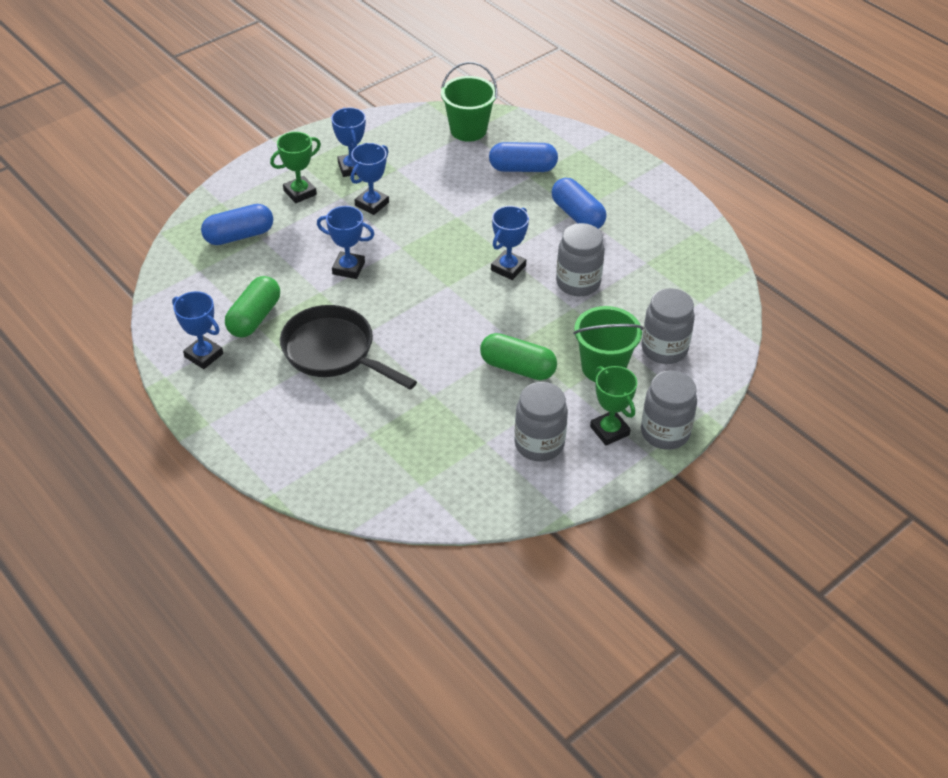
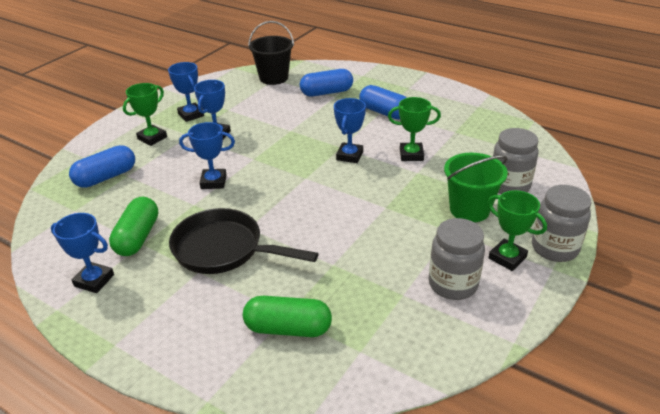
camera: 15 degrees left, 10 degrees down
(468, 130) = (273, 78): green bucket -> black bucket
(518, 368) = (397, 225): green capsule -> green capsule (288, 328)
(578, 283) = (411, 155): grey jar -> green trophy

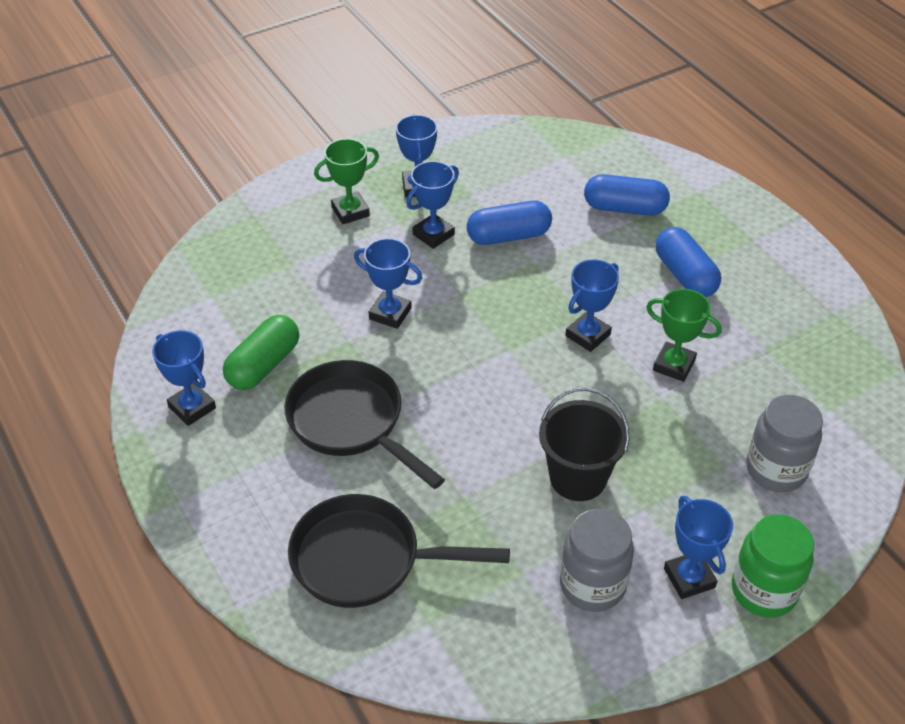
camera: 25 degrees right, 10 degrees up
(106, 177) = (267, 258): blue capsule -> blue capsule (508, 236)
(273, 78) = (565, 154): black bucket -> black bucket (578, 478)
(288, 328) = (366, 559): green capsule -> black pan
(469, 209) = (692, 486): green bucket -> none
(507, 258) = (689, 578): green trophy -> blue trophy
(554, 248) = (764, 591): grey jar -> green jar

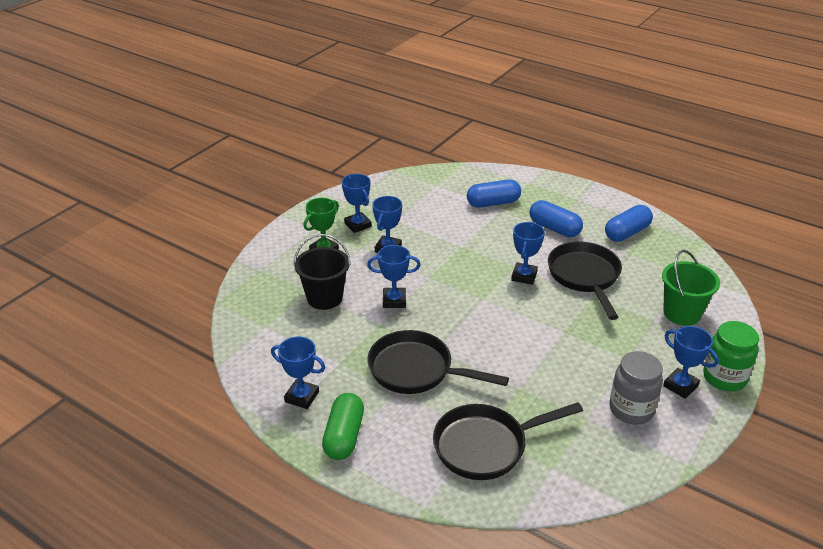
camera: 25 degrees left, 10 degrees down
(264, 365) = (333, 356): green capsule -> green capsule (344, 436)
(508, 236) = (435, 236): blue capsule -> blue capsule (627, 233)
(578, 478) = (578, 354): black bucket -> black bucket (324, 298)
(674, 365) = (585, 277): green trophy -> black pan
(776, 470) = (681, 313): grey jar -> green bucket

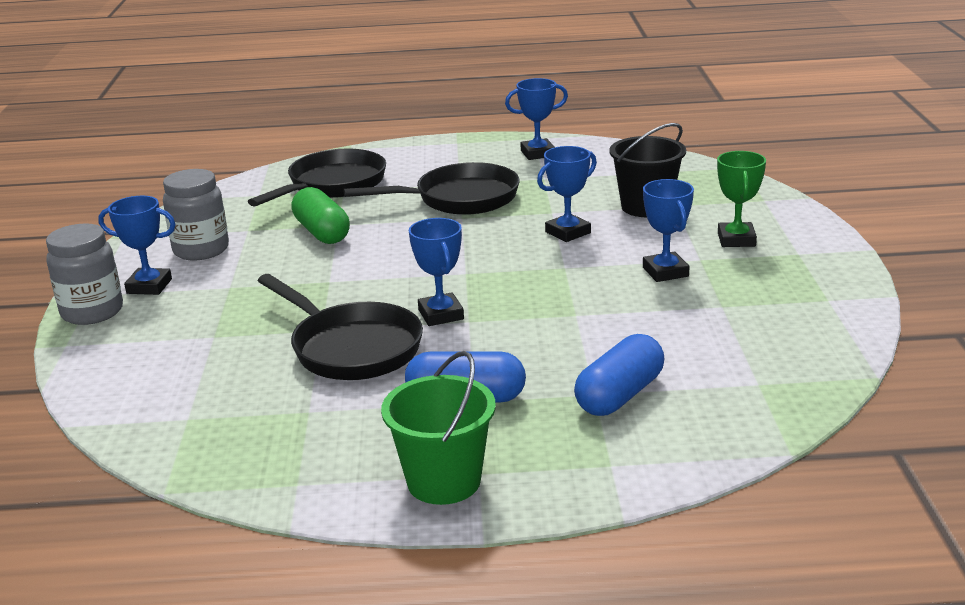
camera: 145 degrees right, 10 degrees down
(344, 436) = (465, 151): green capsule -> green capsule (322, 232)
(358, 225) = (755, 279): blue trophy -> none
(627, 233) = (330, 446): blue capsule -> none
(681, 313) = (173, 358): green bucket -> green bucket (444, 481)
(724, 378) = (92, 312): green jar -> grey jar

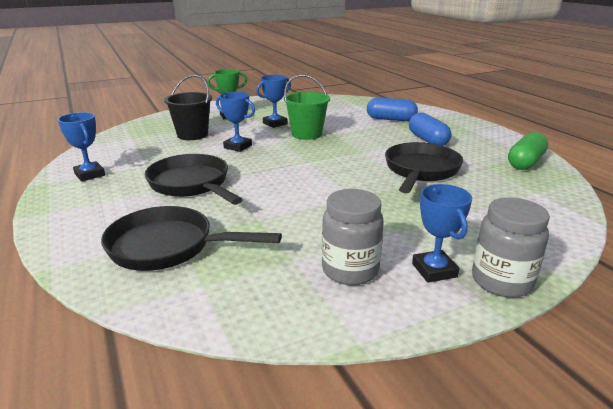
camera: 115 degrees left, 0 degrees up
(322, 232) = (278, 221): green capsule -> green capsule (525, 162)
(440, 314) = (363, 158): blue trophy -> none
(444, 481) = (484, 134): green bucket -> green bucket (306, 134)

